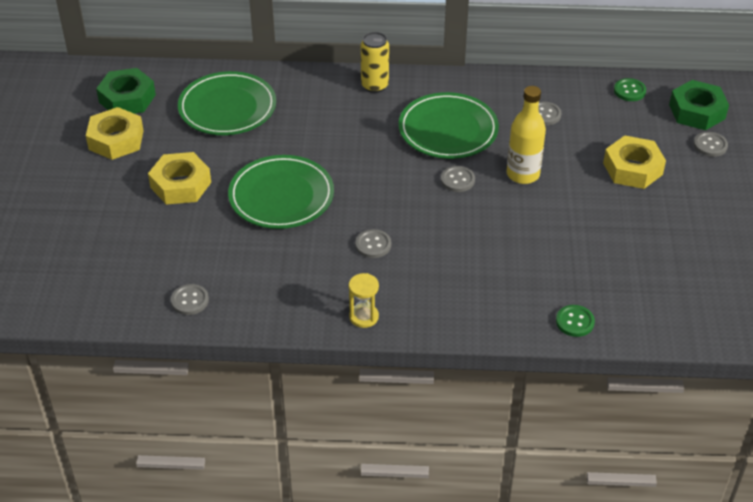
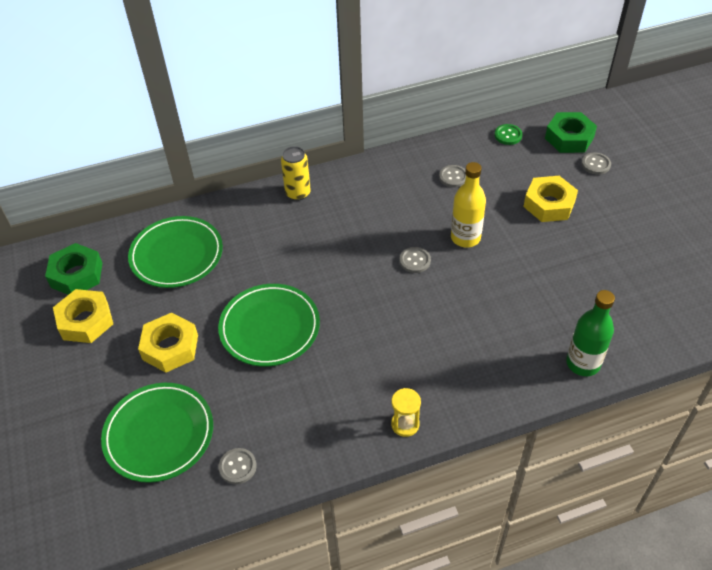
camera: 20 degrees left, 5 degrees up
(373, 245) = (376, 348): grey button -> none
(448, 130) = (382, 216): green plate -> green plate (159, 434)
(575, 322) = (583, 363): green button -> green bottle

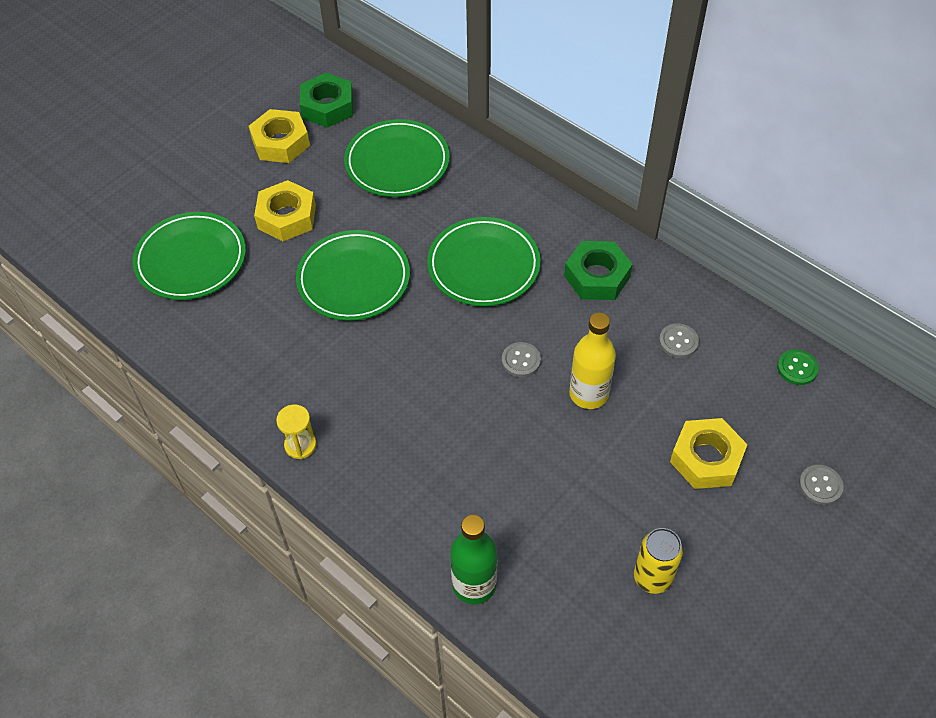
camera: 60 degrees right, 5 degrees up
(237, 467) = (186, 333): grey button -> none
(298, 193) = (546, 213): yellow can -> yellow can (652, 577)
(317, 246) = (483, 265): none -> green plate
(569, 138) = (847, 437): green nut -> green nut (597, 276)

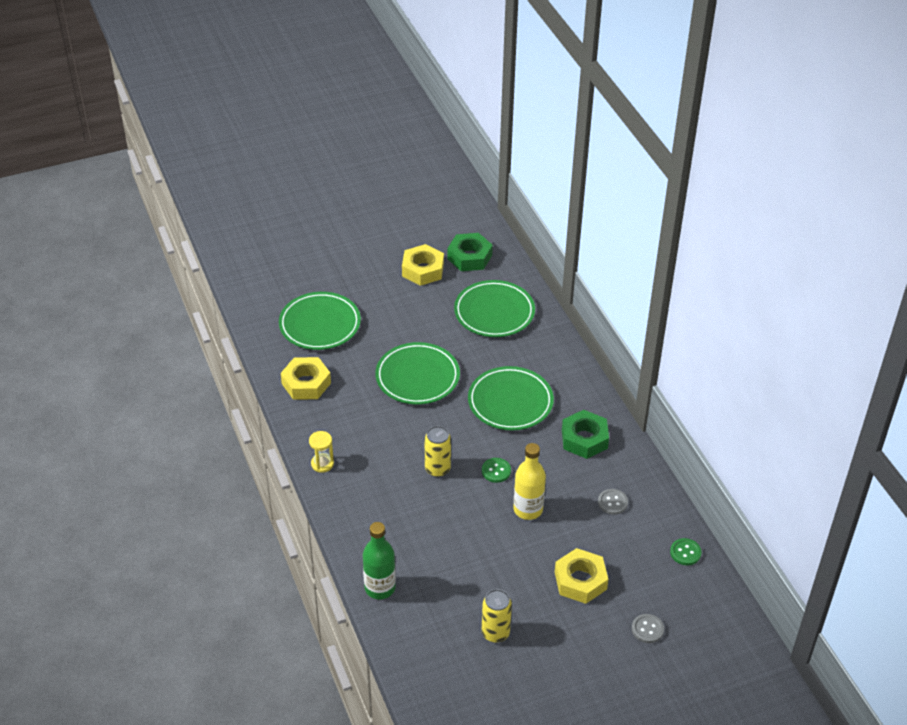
camera: 25 degrees right, 10 degrees down
(287, 217) = (397, 320): yellow nut -> yellow nut (306, 383)
(449, 388) = (437, 469): none -> yellow can
(521, 360) = (496, 471): grey button -> green button

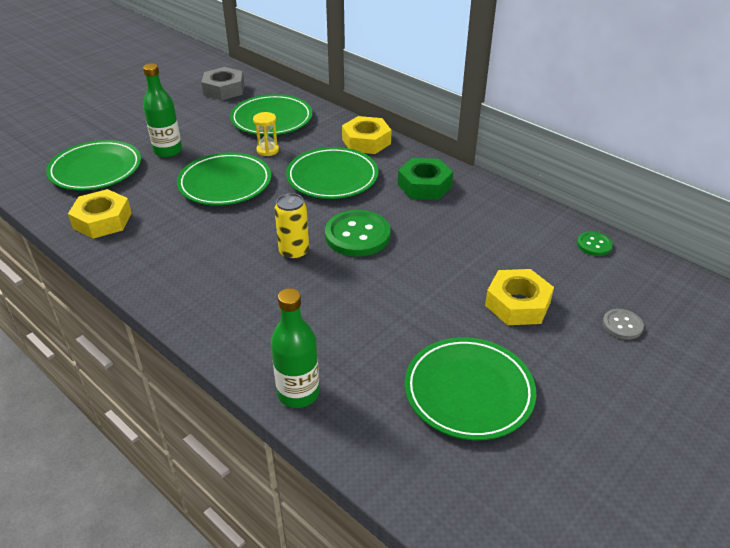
camera: 25 degrees left, 5 degrees down
(322, 464) = (157, 287): yellow hourglass -> yellow hourglass (267, 150)
(386, 322) = (168, 151): none -> green bottle
(423, 270) = (184, 107): yellow nut -> yellow nut (366, 141)
(469, 257) = (224, 89): green nut -> grey nut
(495, 633) = (469, 391): yellow can -> green plate
(496, 471) = (357, 235): green button -> green button, size x1.94
(528, 509) = (414, 258): yellow bottle -> none
(612, 502) = (491, 226): grey button -> none

